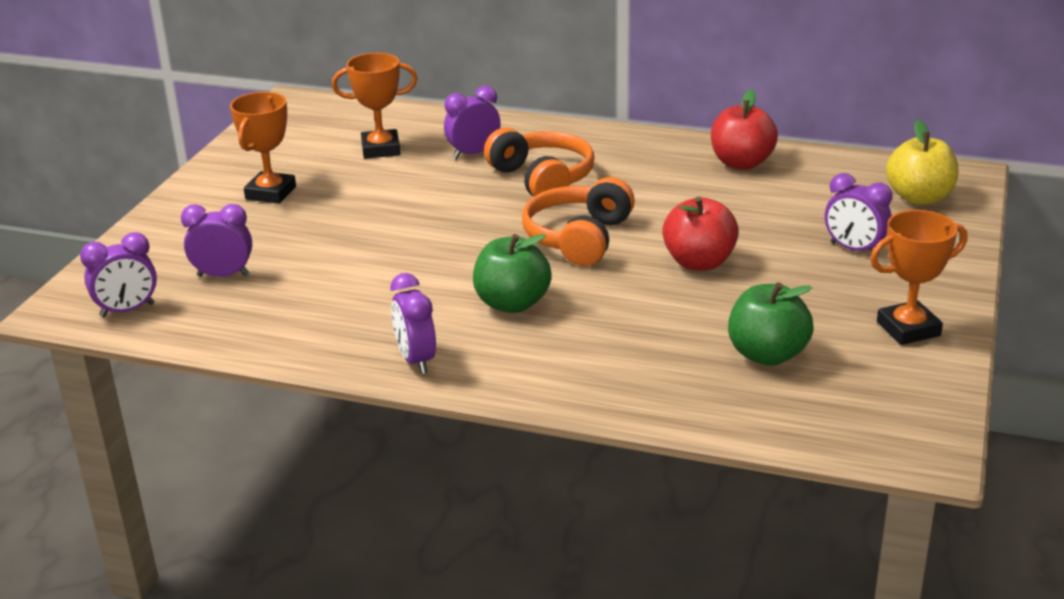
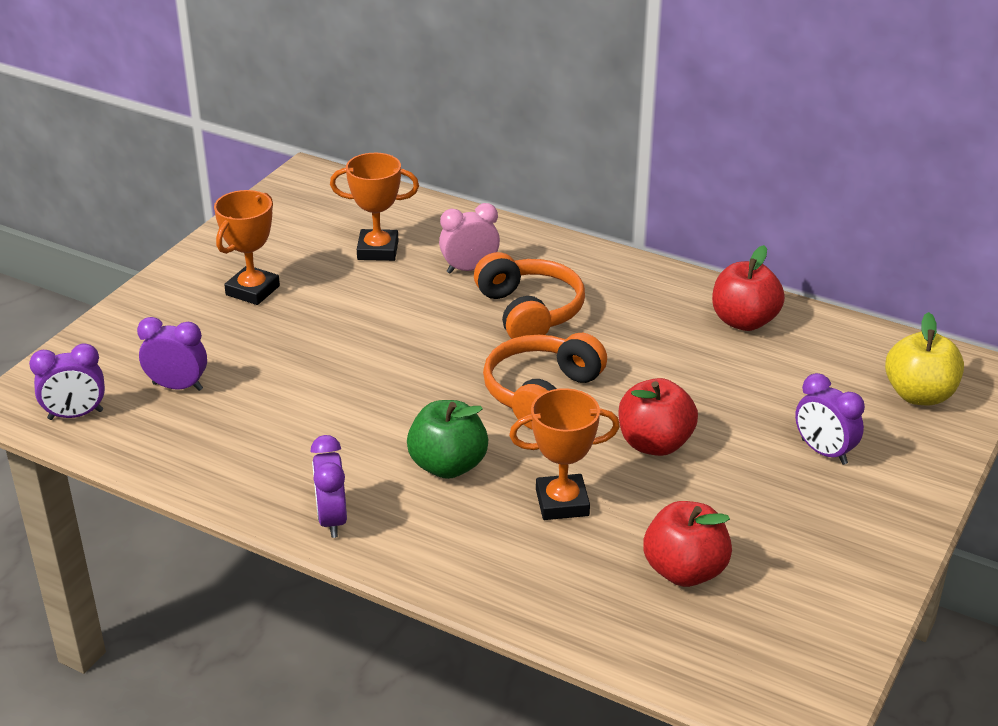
camera: 10 degrees right, 5 degrees up
(473, 153) = (469, 269): purple clock -> pink clock
(767, 354) = (684, 571): green apple -> red apple
(908, 329) = (843, 563): orange trophy -> orange trophy (562, 503)

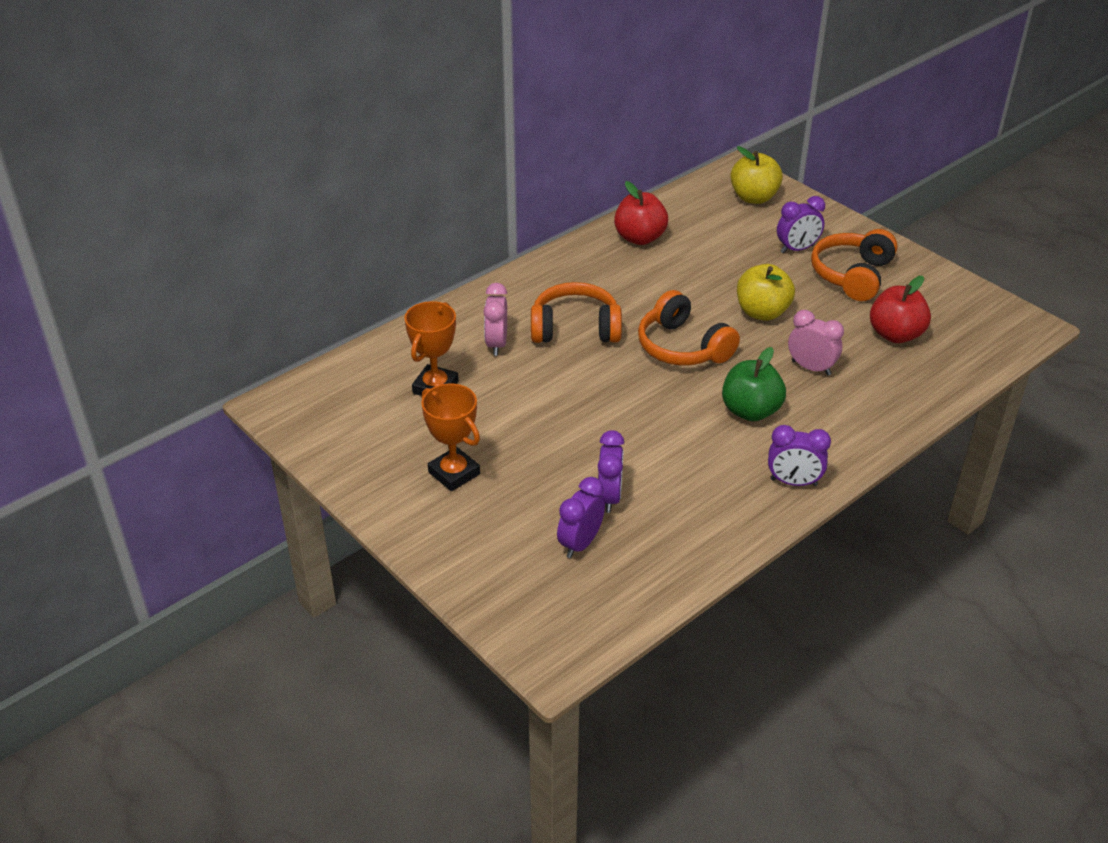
camera: 70 degrees left, 5 degrees up
(75, 415) = (593, 617): purple clock -> purple clock (609, 497)
(562, 503) = (811, 368): orange trophy -> pink clock
(655, 444) = (762, 312): red apple -> yellow apple
(799, 512) = (852, 275): none -> orange headphones

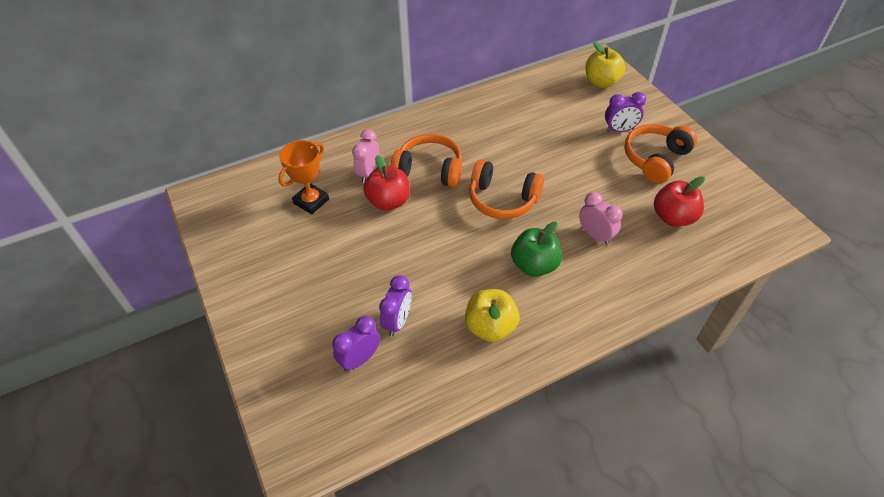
camera: 15 degrees right, 10 degrees up
(454, 473) = (294, 276): orange trophy -> none
(639, 238) = (504, 103): red apple -> red apple (388, 201)
(683, 347) = (502, 199): orange headphones -> orange headphones turned 45 degrees counterclockwise
(762, 312) = (573, 180): yellow apple -> yellow apple (490, 327)
(793, 482) = (545, 337): purple clock -> none

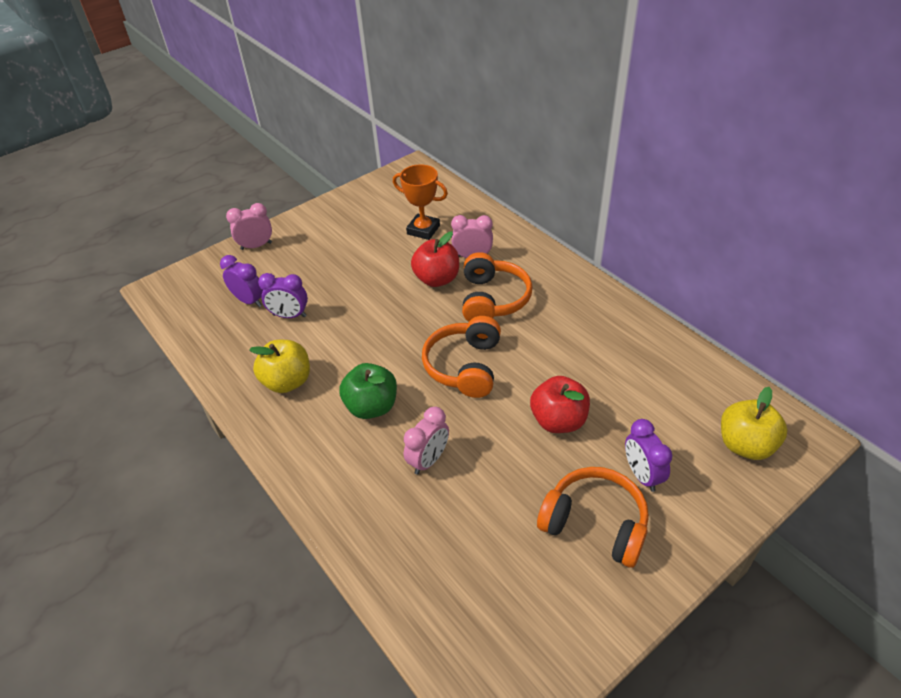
camera: 80 degrees right, 5 degrees down
(263, 350) = (256, 246): none -> pink clock
(673, 217) = (481, 548): red apple -> red apple (558, 420)

